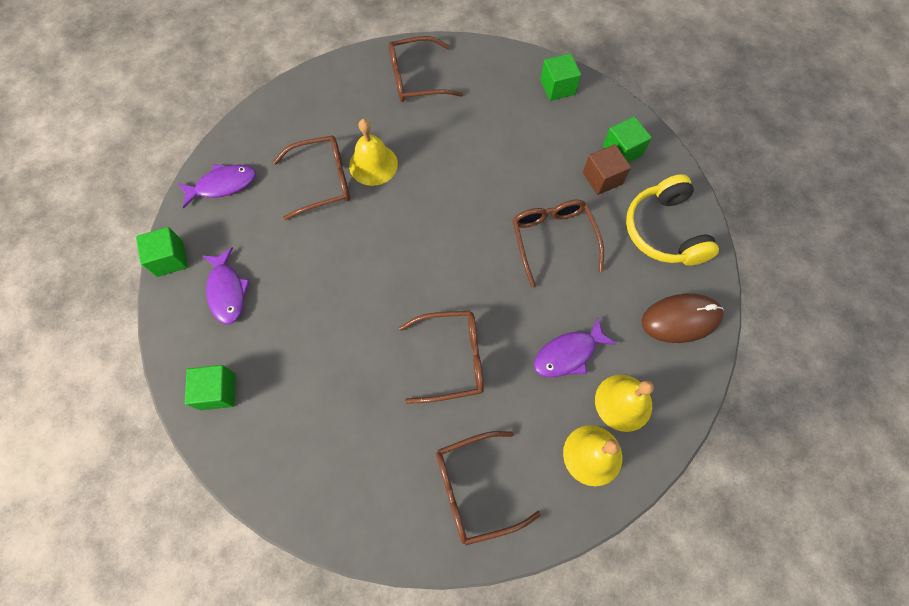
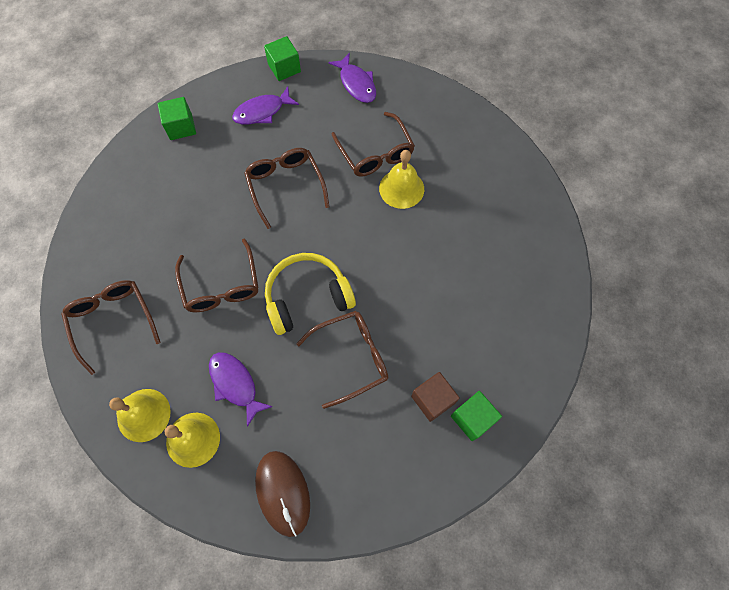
camera: 80 degrees right, 0 degrees up
(416, 78) = (509, 206): brown glasses -> brown glasses (285, 186)
(557, 87) = (538, 342): green cube -> none
(664, 231) = (381, 470): yellow headphones -> yellow headphones (307, 297)

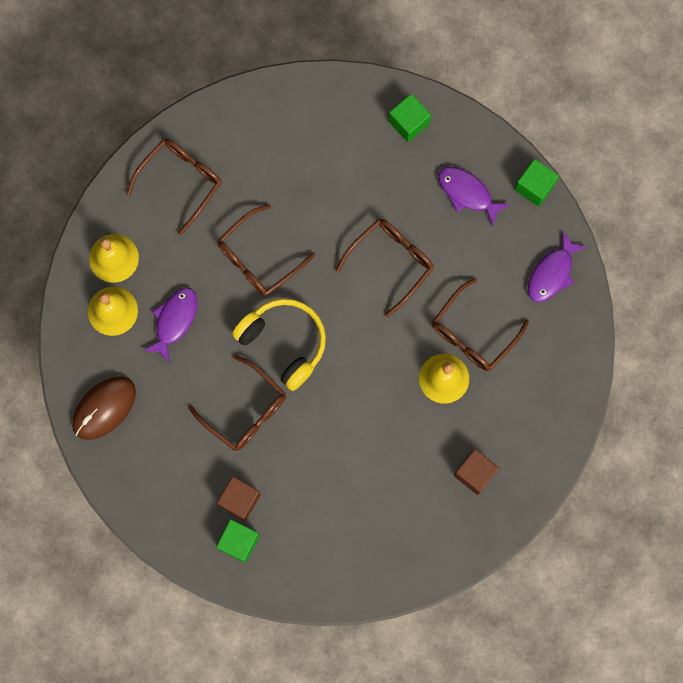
camera: 65 degrees right, 10 degrees up
(491, 199) = (475, 473): none -> brown cube

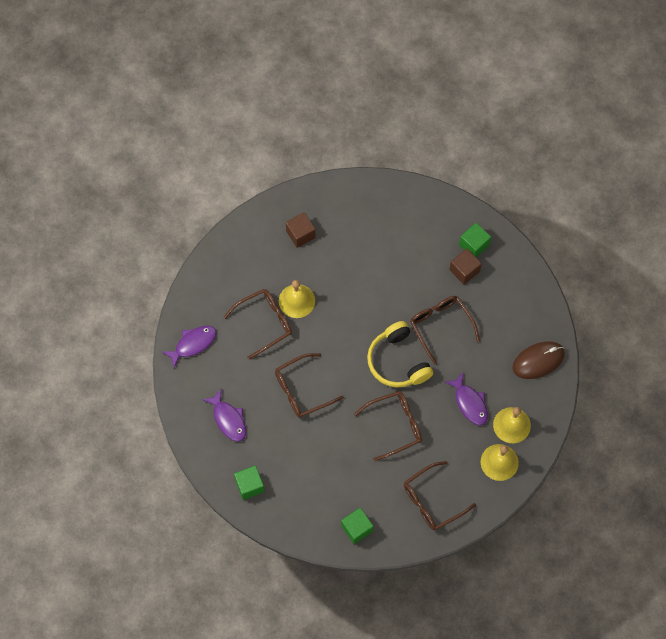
camera: 160 degrees left, 10 degrees down
(174, 320) = (469, 403): purple fish -> purple fish turned 75 degrees counterclockwise
(535, 187) = (179, 407): green cube -> green cube (357, 528)

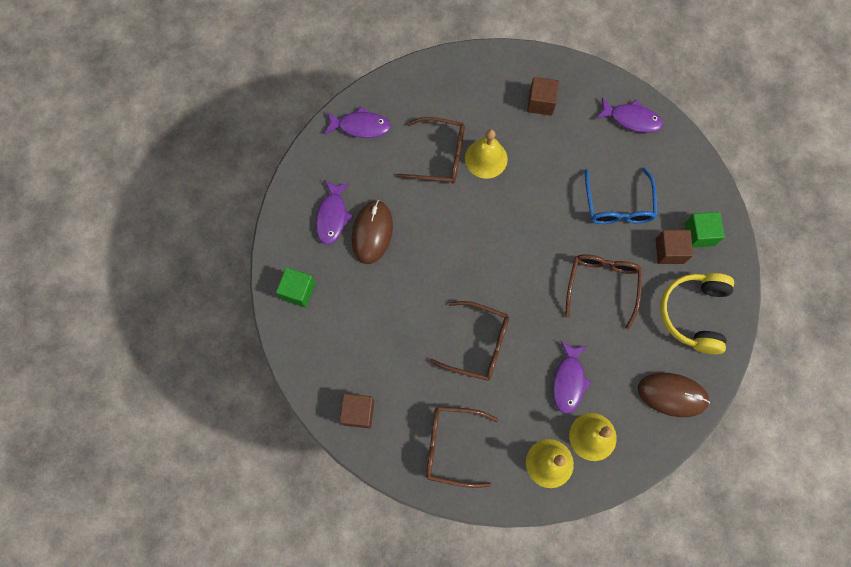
camera: 40 degrees right, 5 degrees up
(264, 409) = (372, 233): none -> brown mouse
(302, 390) = (420, 242): brown glasses -> none
(357, 528) = (358, 412): green cube -> brown cube
(369, 200) = (631, 119): none -> purple fish
(397, 361) = (532, 286): yellow headphones -> yellow headphones (693, 313)
(408, 265) = (618, 205): none -> blue glasses

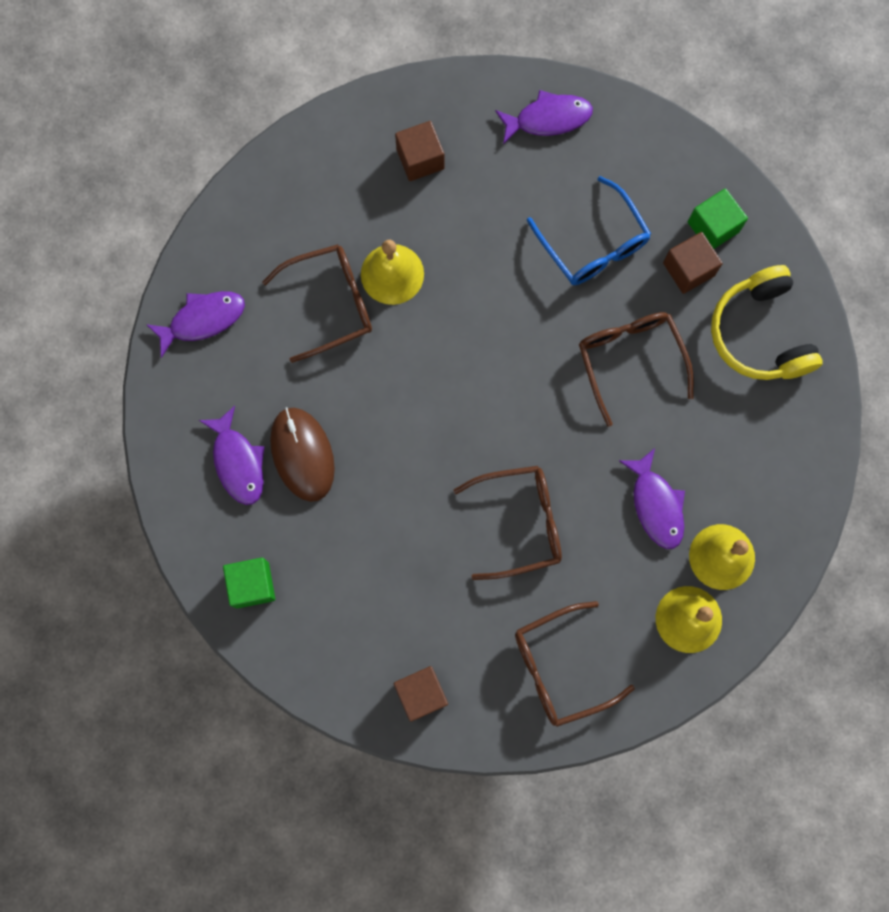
camera: 30 degrees left, 5 degrees up
(672, 395) = (788, 450): brown mouse -> none

